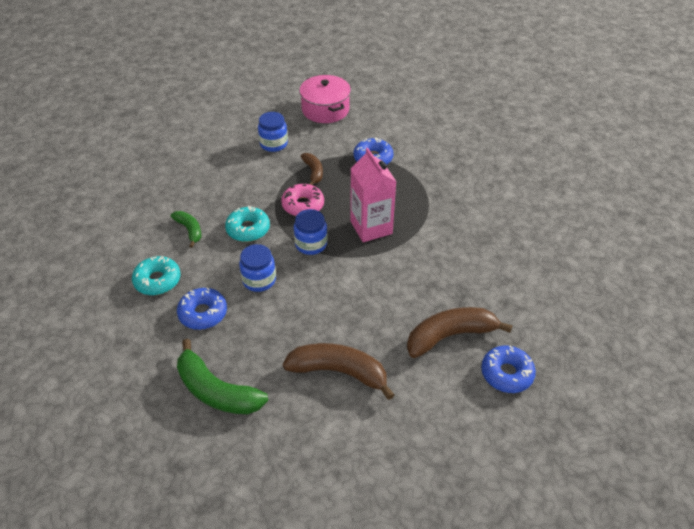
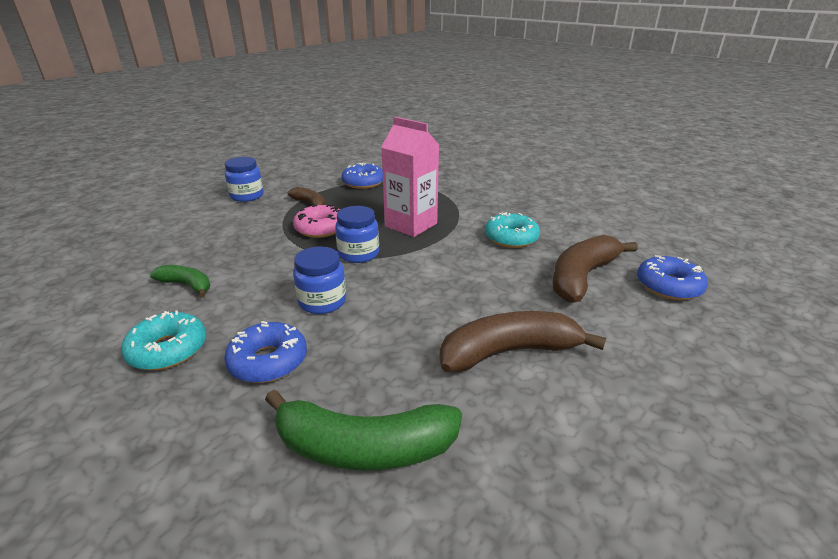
camera: 30 degrees left, 15 degrees down
(248, 229) = (269, 263): turquoise donut -> turquoise donut (511, 238)
(325, 109) = (284, 165): pink pot -> none

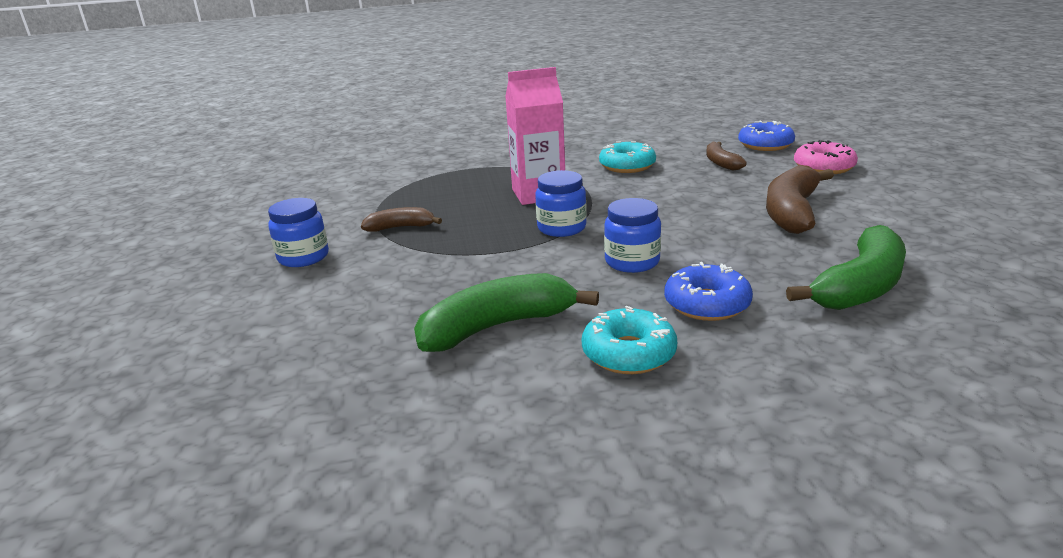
camera: 50 degrees left, 5 degrees down
(187, 285) = (497, 327): green banana -> green banana, size x1.80
(320, 228) = (474, 234): pink donut -> pink donut (824, 167)
(363, 183) = (397, 191): blue donut -> none
(582, 277) = (721, 163): brown banana -> brown banana, size x0.56

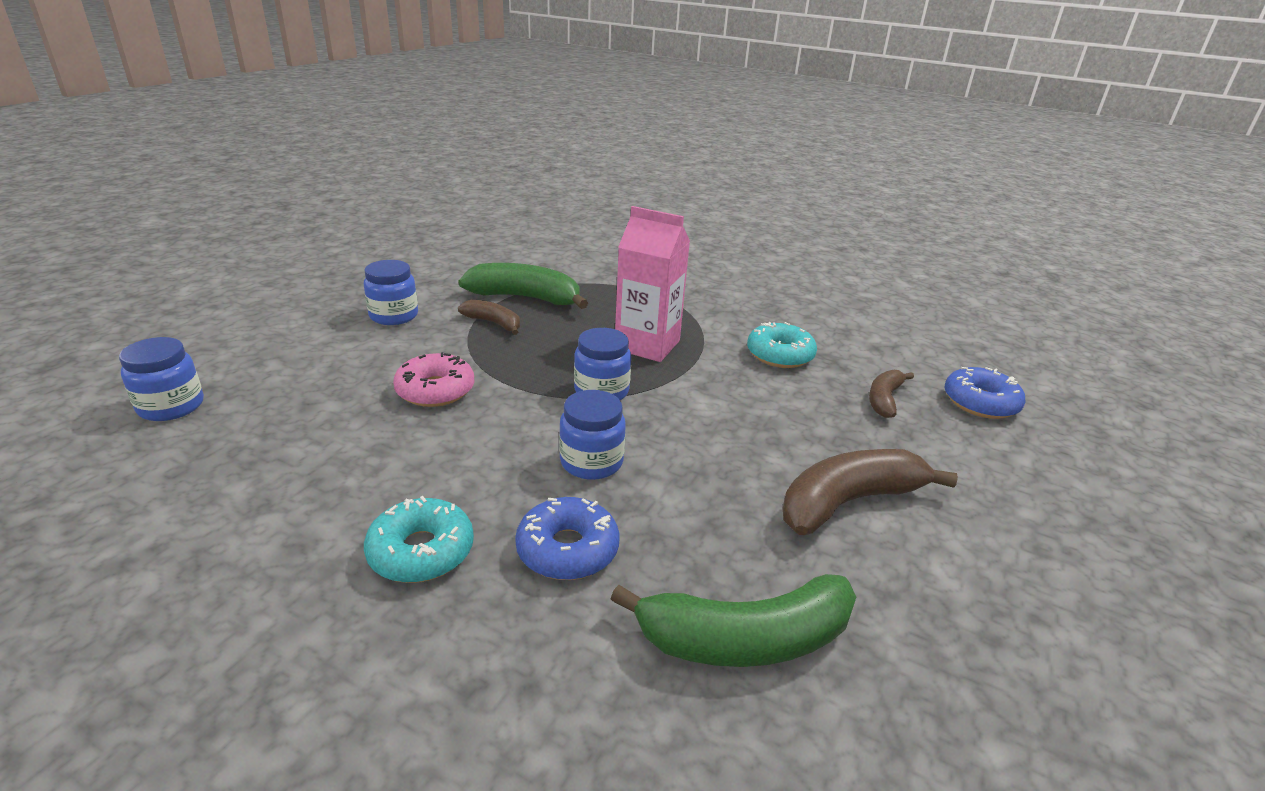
camera: 35 degrees right, 5 degrees up
(227, 398) = (171, 406): none -> blue jar
(497, 327) = (389, 458): green banana -> green banana (525, 298)
(824, 167) = (999, 467): pink donut -> pink donut (435, 390)

